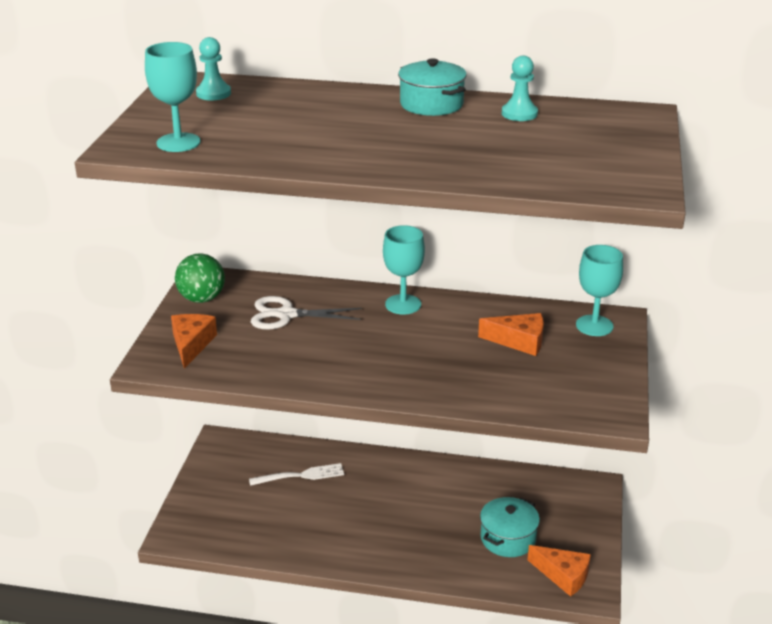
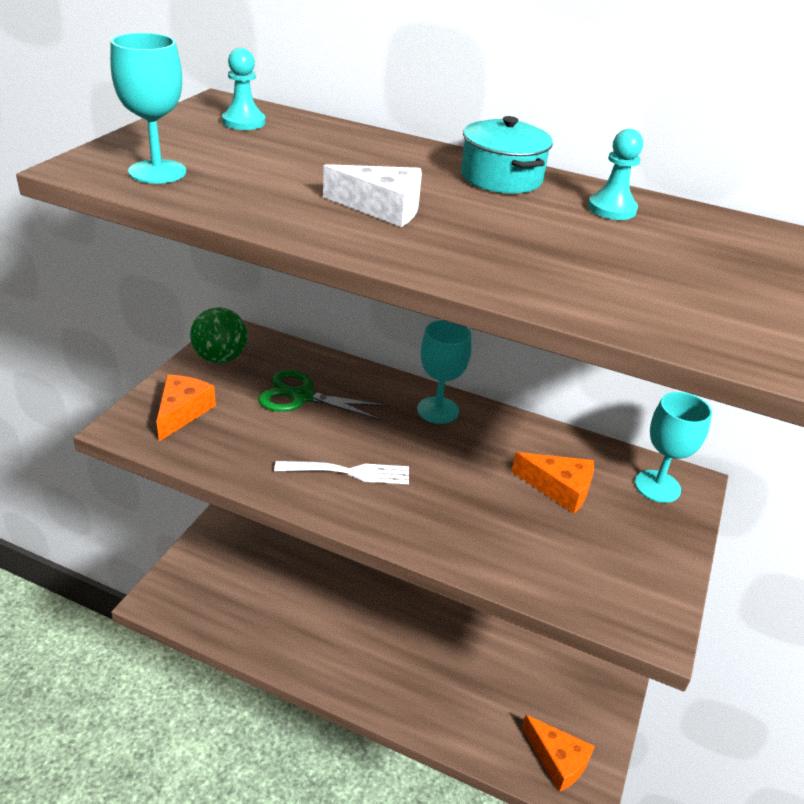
camera: 10 degrees right, 5 degrees up
(286, 315) = (302, 396): white scissors -> green scissors
(300, 476) = (308, 559): white fork -> white fork (347, 472)
(358, 140) = (383, 208): none -> white cheese
(508, 538) = (507, 692): turquoise pot -> none

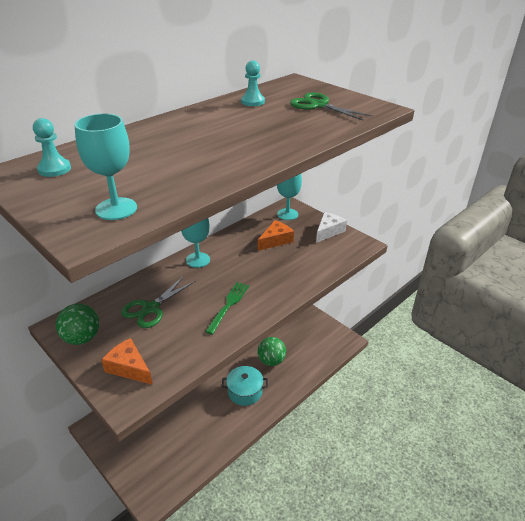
camera: 65 degrees left, 0 degrees up
(347, 472) = (228, 305): white fork -> green fork
(383, 208) = (219, 149): white cheese -> white cheese (328, 231)
(457, 670) = (271, 361): none -> green ball
(501, 178) = (202, 115): turquoise pot -> turquoise pot (245, 392)
(557, 760) = (330, 342): orange cheese -> none
(677, 274) = (318, 105): none -> green scissors

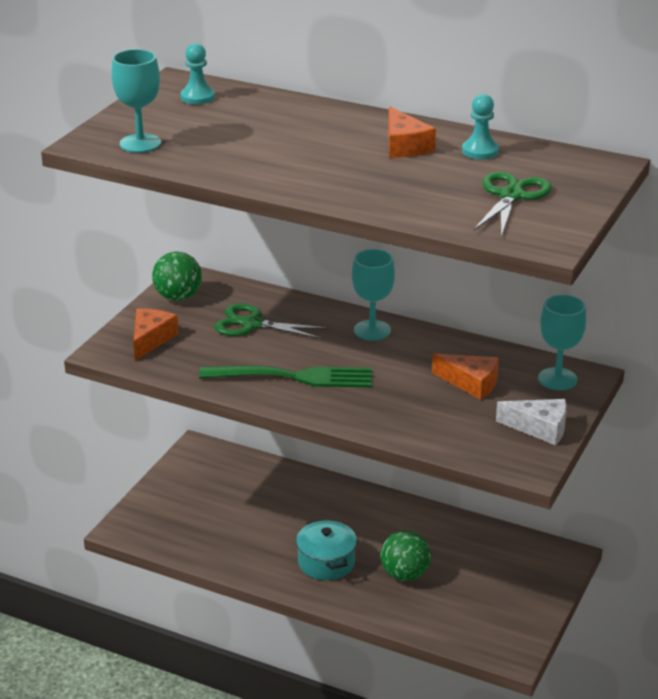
camera: 70 degrees right, 5 degrees down
(225, 118) = (404, 146): none -> orange cheese
(228, 305) = (292, 377): green fork -> green fork, size x1.54

